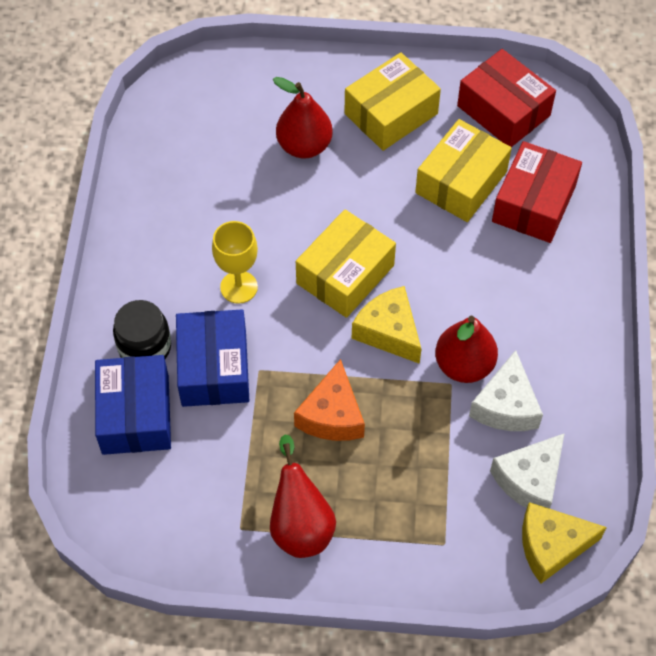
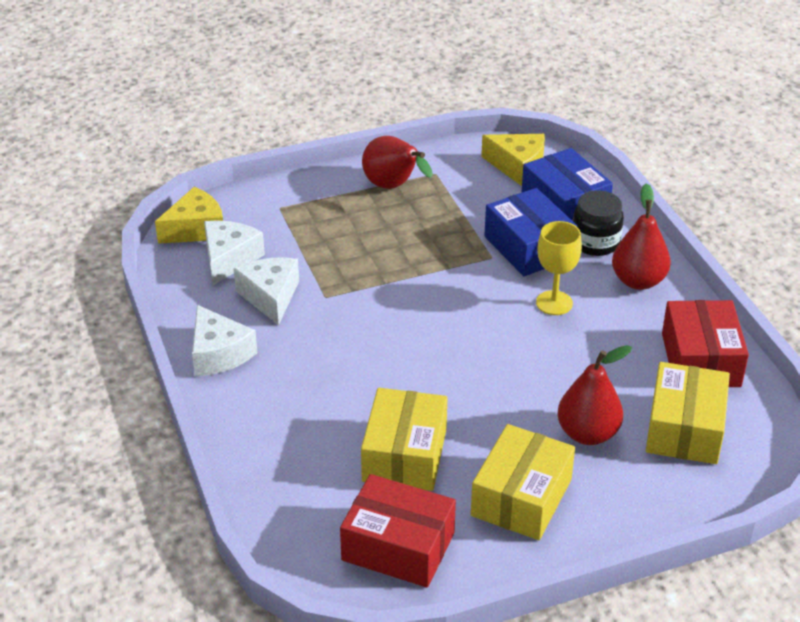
camera: 155 degrees right, 20 degrees down
(332, 415) = (412, 249): orange cheese -> none
(345, 274) = (468, 341): yellow box -> yellow box (685, 428)
(389, 332) = (400, 314): yellow cheese -> yellow cheese (517, 166)
(464, 365) = (321, 311): red pear -> red pear (638, 281)
(534, 204) = (317, 460): red box -> red box (700, 360)
(581, 351) = (218, 354): none -> white cheese

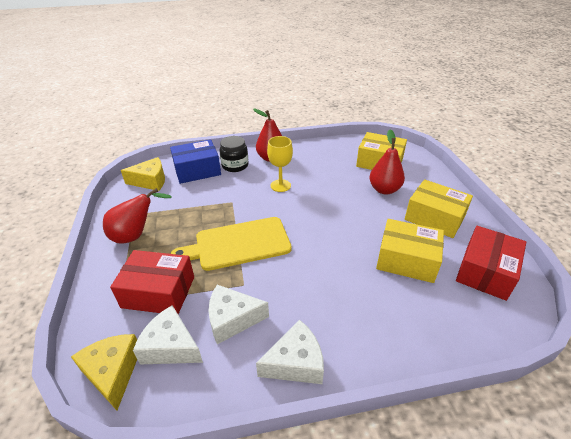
camera: 80 degrees left, 0 degrees up
(398, 280) = (238, 244): none -> yellow cutting board
(517, 166) = (150, 181): yellow cheese -> yellow cheese turned 45 degrees clockwise
(529, 247) = (229, 187): blue box -> none
(700, 360) = (333, 151): red box -> red box (158, 292)

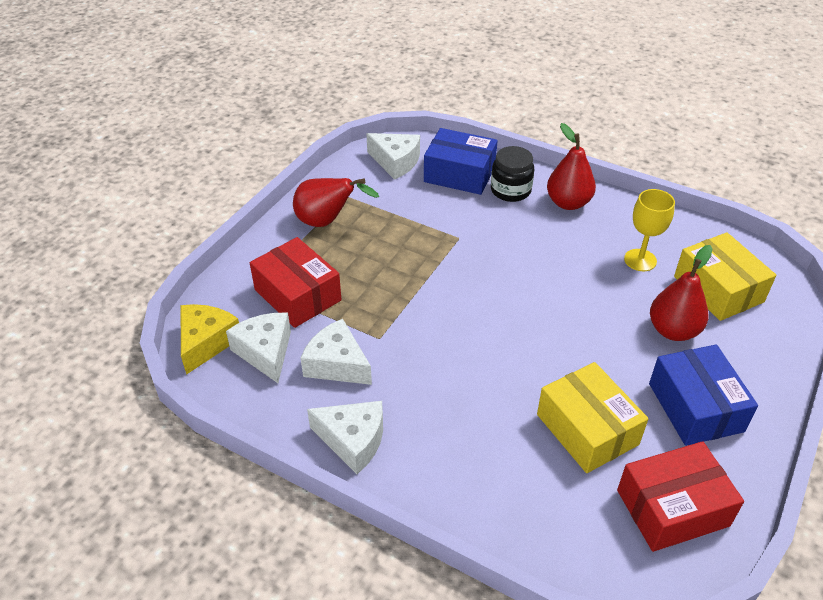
camera: 40 degrees right, 5 degrees up
(150, 181) = (395, 162): yellow cheese -> white cheese
(238, 244) = (416, 292): yellow cutting board -> none
(280, 185) = (538, 248): yellow goblet -> yellow goblet (640, 260)
(434, 218) = (695, 407): yellow box -> blue box

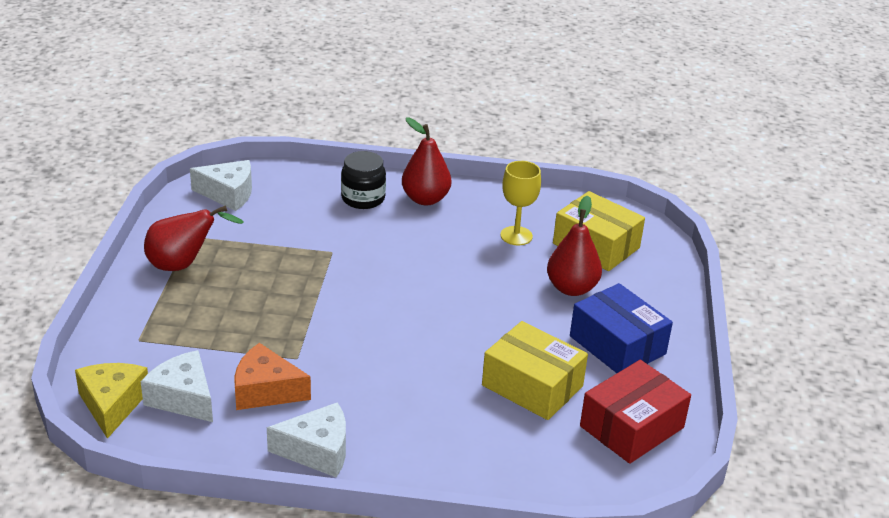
camera: 25 degrees left, 10 degrees down
(297, 295) = (189, 339): red box -> none
(337, 364) = (266, 390): white cheese -> orange cheese
(459, 174) = (303, 193): blue box -> none

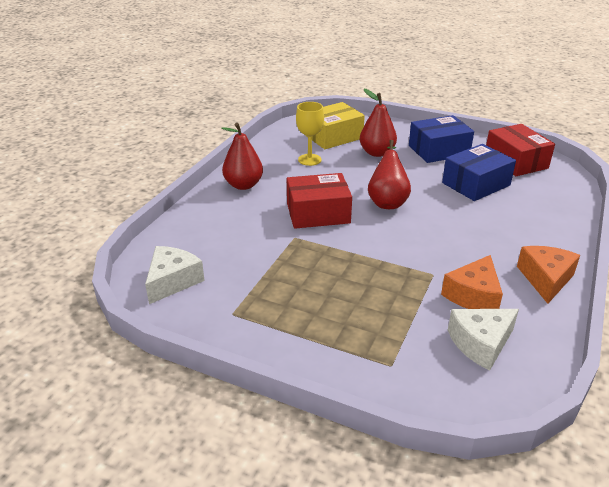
camera: 70 degrees left, 0 degrees up
(112, 404) = (488, 392): yellow cheese -> none
(183, 265) = (279, 323): red pear -> red pear (387, 201)
(317, 451) = (545, 279): white cheese -> orange cheese
(363, 198) = (226, 211): black jar -> none
(389, 260) = (318, 213): none -> red box
(532, 386) = (476, 184): yellow box -> blue box

